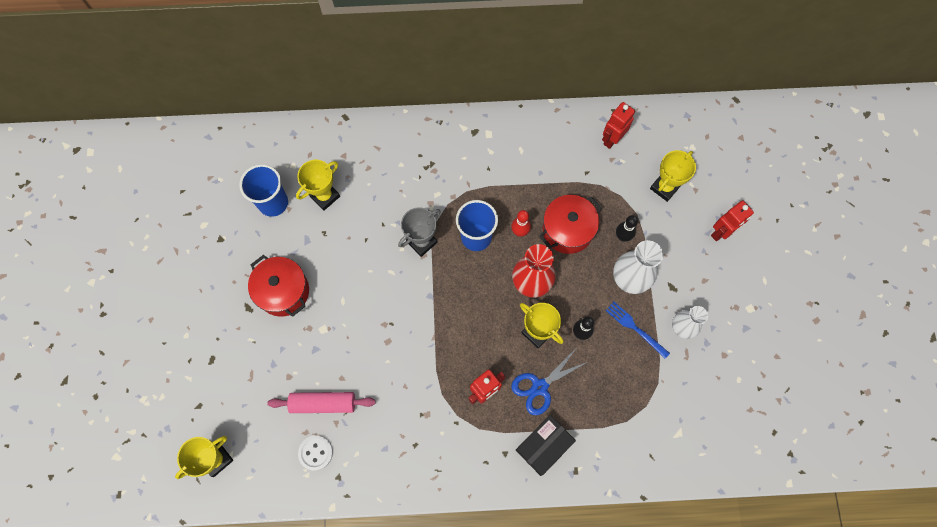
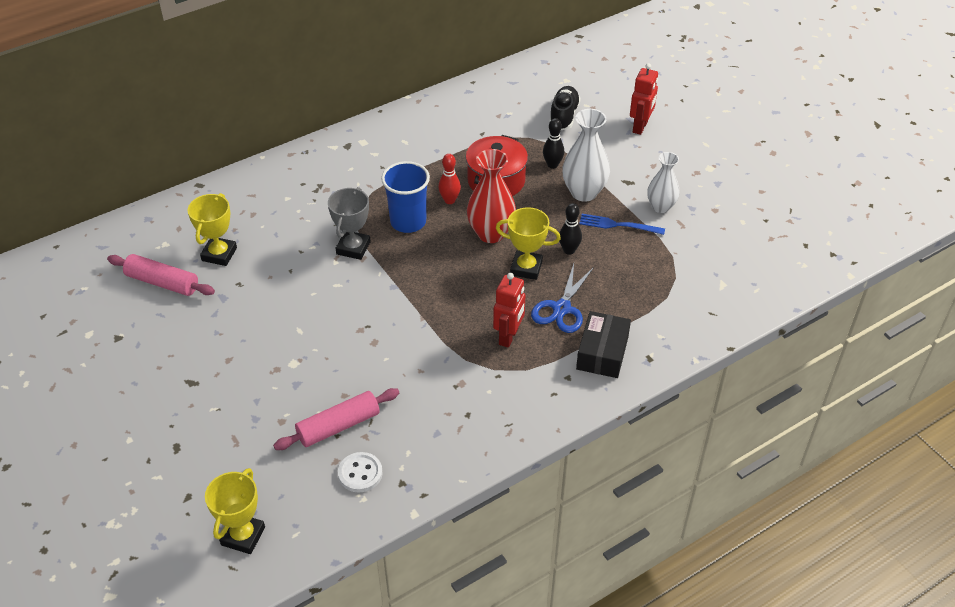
camera: 30 degrees left, 25 degrees down
(273, 203) = (162, 282): blue cup -> pink rolling pin
(283, 291) = (225, 351): red pot -> none
(612, 139) = (488, 102): red robot -> none
(664, 187) = (564, 116): yellow trophy -> black shoe

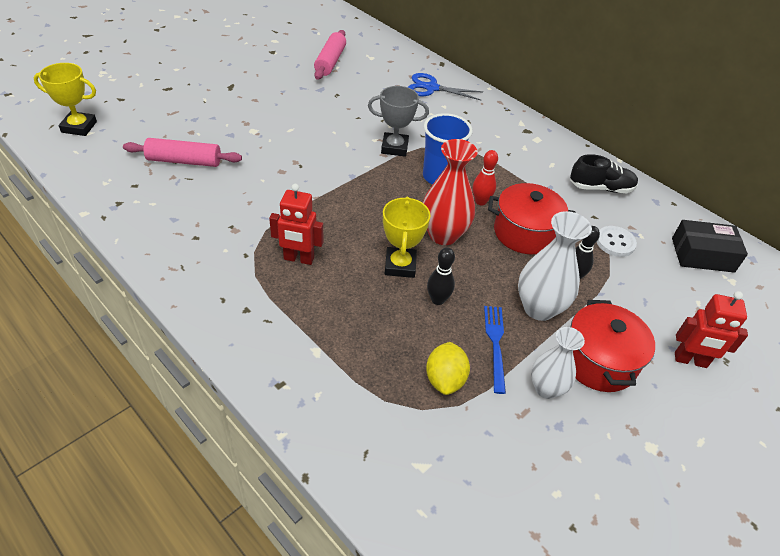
camera: 75 degrees right, 0 degrees up
(219, 254) = (367, 82): yellow trophy -> none
(338, 426) = (184, 161): pink rolling pin -> pink rolling pin turned 45 degrees counterclockwise
(360, 473) = (132, 178): white button -> white button (615, 242)
(562, 308) = (346, 298): blue scissors -> blue scissors (431, 88)
(564, 116) = (664, 282): black shoe -> black shoe (600, 188)
(602, 353) = (284, 338): black box -> black box (702, 255)
(638, 173) = (598, 361): none -> red pot
(650, 260) = (445, 379): none -> yellow lemon

